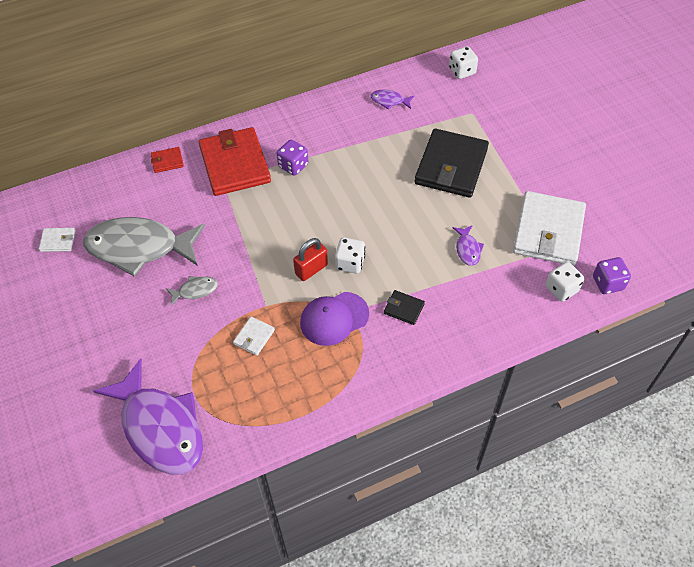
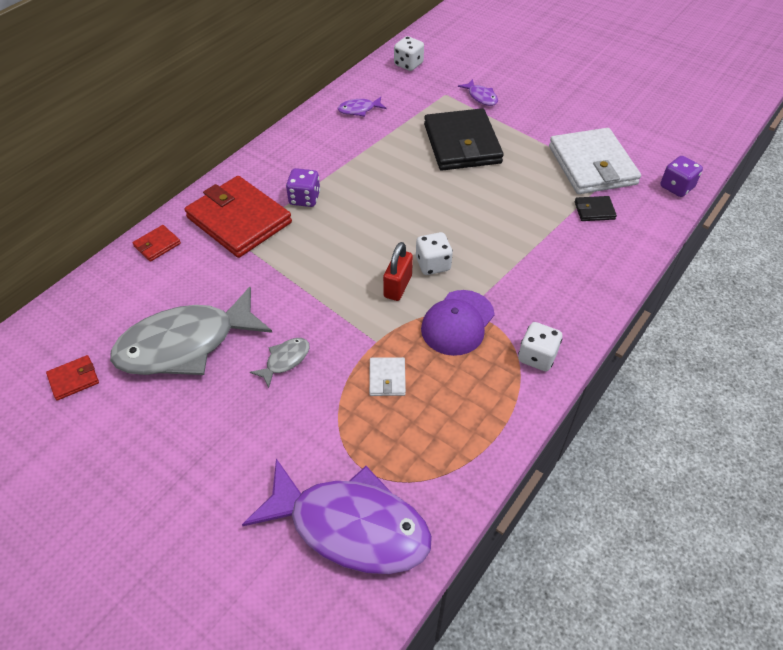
camera: 30 degrees left, 5 degrees down
(58, 241) = (74, 379): white wallet -> red wallet
(404, 308) = (518, 283): black wallet -> black wallet (594, 210)
(467, 249) = (534, 207): purple fish -> purple fish (481, 97)
(561, 289) = (643, 207): white dice -> white dice (537, 357)

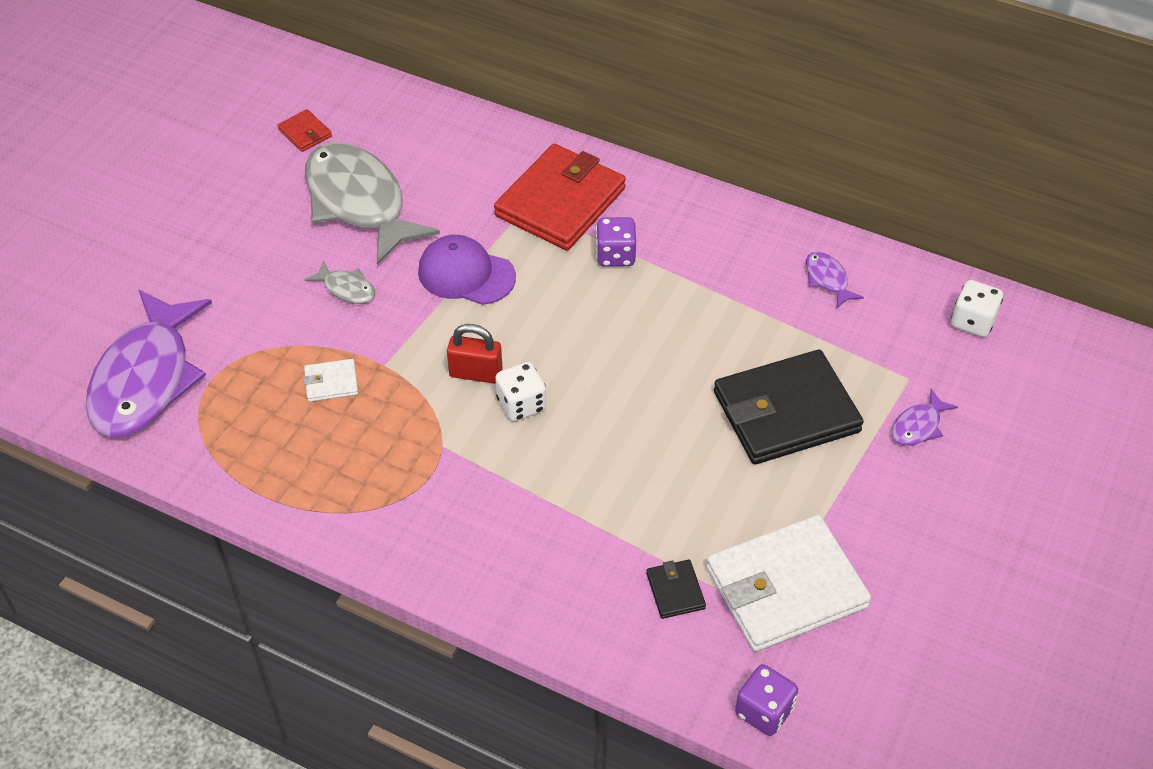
camera: 80 degrees right, 0 degrees up
(157, 245) = (503, 142): red wallet -> none
(457, 323) = (424, 441): purple cap -> purple cap (466, 274)
(537, 357) = (380, 528): white dice -> none

